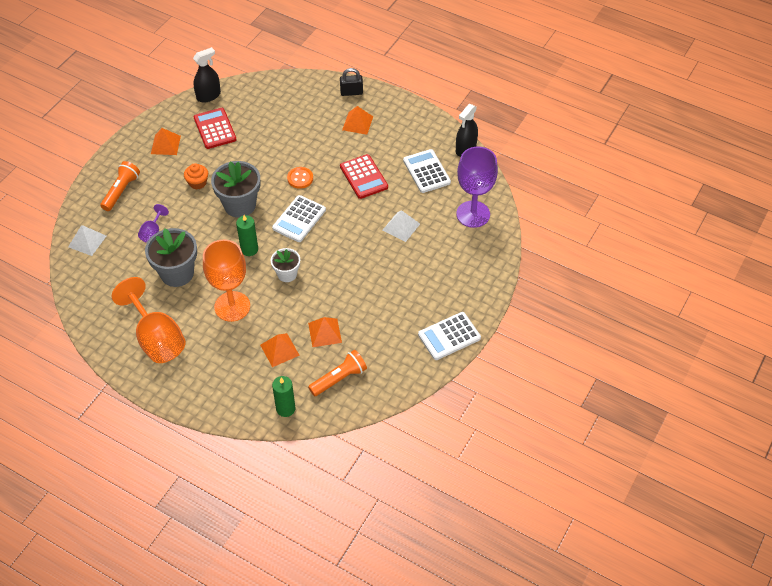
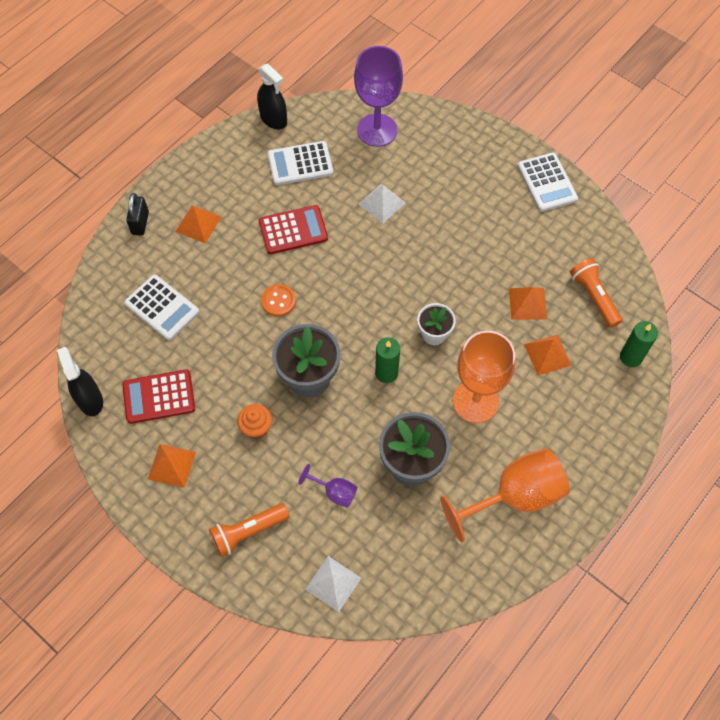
camera: 80 degrees left, 10 degrees up
(121, 191) = (248, 532): orange flashlight -> orange flashlight turned 60 degrees counterclockwise
(299, 219) = (347, 310): white calculator -> white calculator (162, 307)

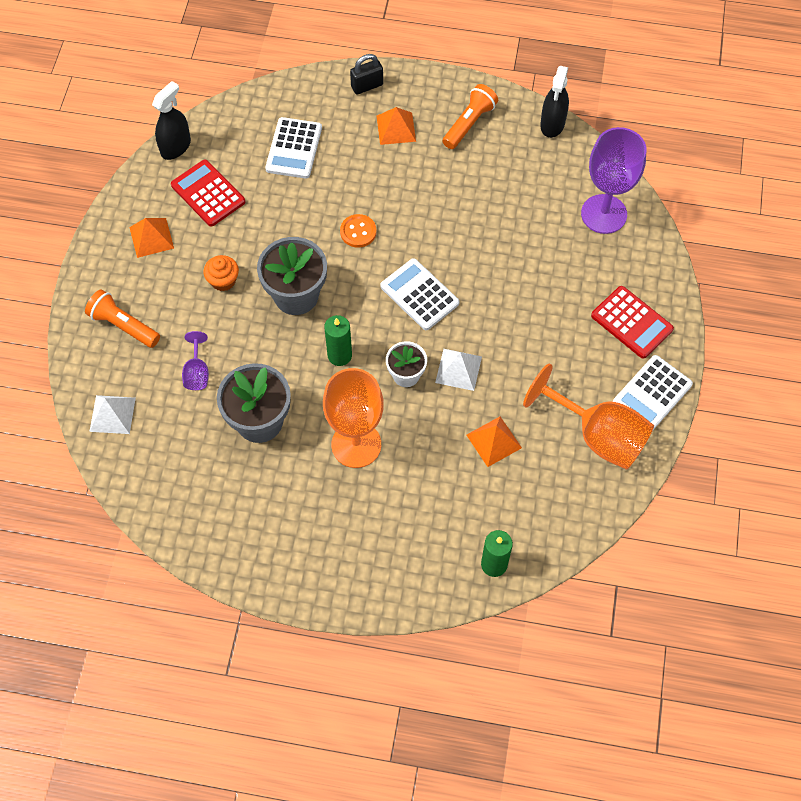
camera: 60 degrees right, 0 degrees up
(293, 230) = (440, 204): red calculator -> red calculator (632, 322)
(300, 164) = (517, 172): white calculator -> white calculator (419, 295)
(381, 203) = (521, 260): white pyramid -> white pyramid (458, 369)
(514, 496) = (277, 524): orange goblet -> orange goblet (598, 435)
(547, 354) = (447, 485): orange pyramid -> none
(594, 297) = (542, 499): orange flashlight -> orange flashlight (469, 123)

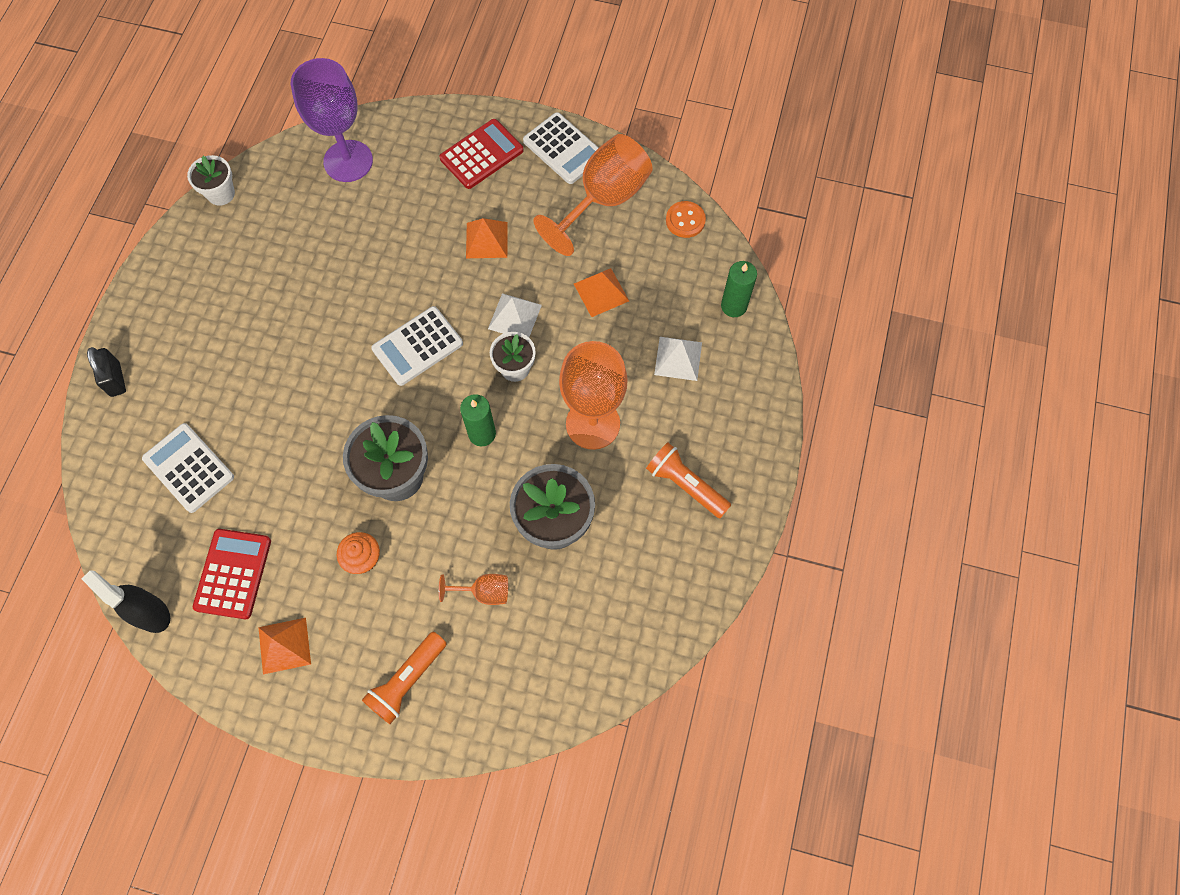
camera: 85 degrees left, 5 degrees up
(112, 414) = (527, 694): white pyramid -> white pyramid (678, 358)
(197, 372) = (484, 592): purple goblet -> orange goblet
(208, 194) = (233, 574): red calculator -> red calculator turned 135 degrees clockwise
(294, 148) = (188, 468): white calculator -> white calculator turned 150 degrees counterclockwise
(358, 232) = (323, 403): orange button -> orange button (685, 220)
(396, 128) = (186, 352): orange pyramid -> orange pyramid (486, 240)
(469, 123) = (199, 275): orange flashlight -> orange flashlight (685, 485)
(552, 124) = (221, 193): black spray bottle -> white flower pot

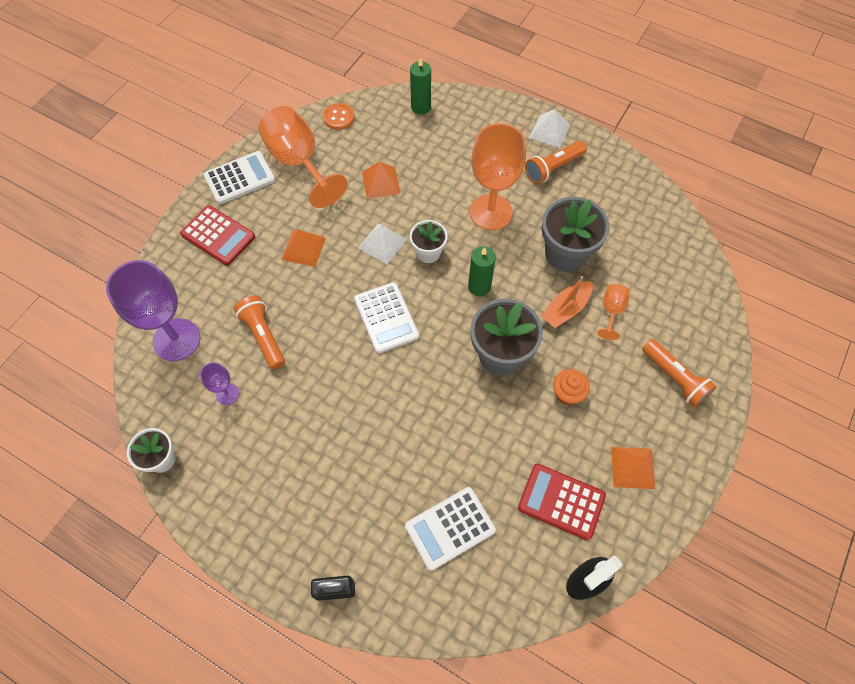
camera: 75 degrees left, 5 degrees down
(297, 225) = (227, 394): none -> purple goblet
(369, 236) = (263, 336): none -> orange flashlight
(474, 537) = (566, 309): none -> orange boat
(481, 154) = (218, 235): red calculator -> red calculator turned 150 degrees clockwise
(678, 358) = (452, 149): white pyramid -> white pyramid (549, 131)

